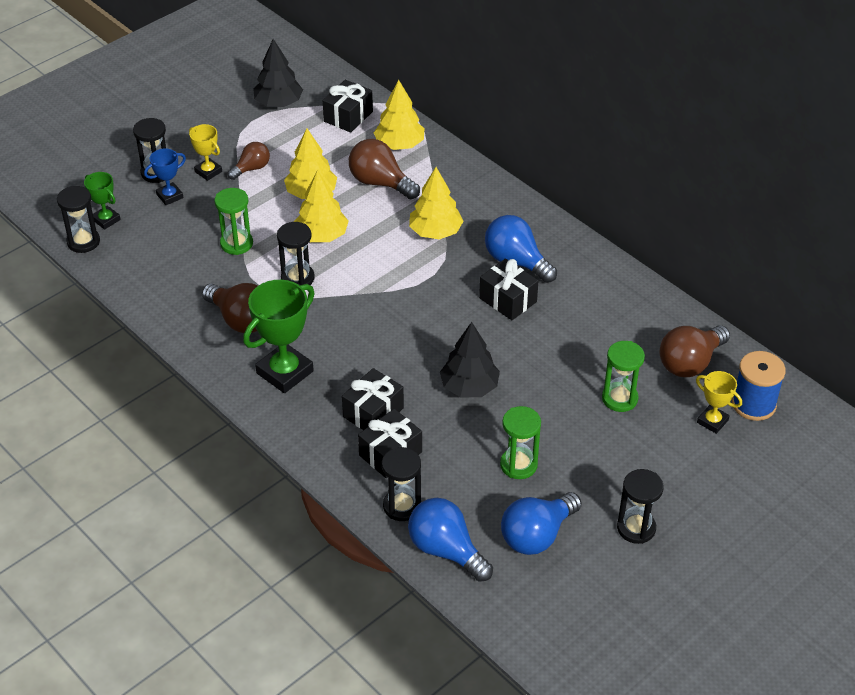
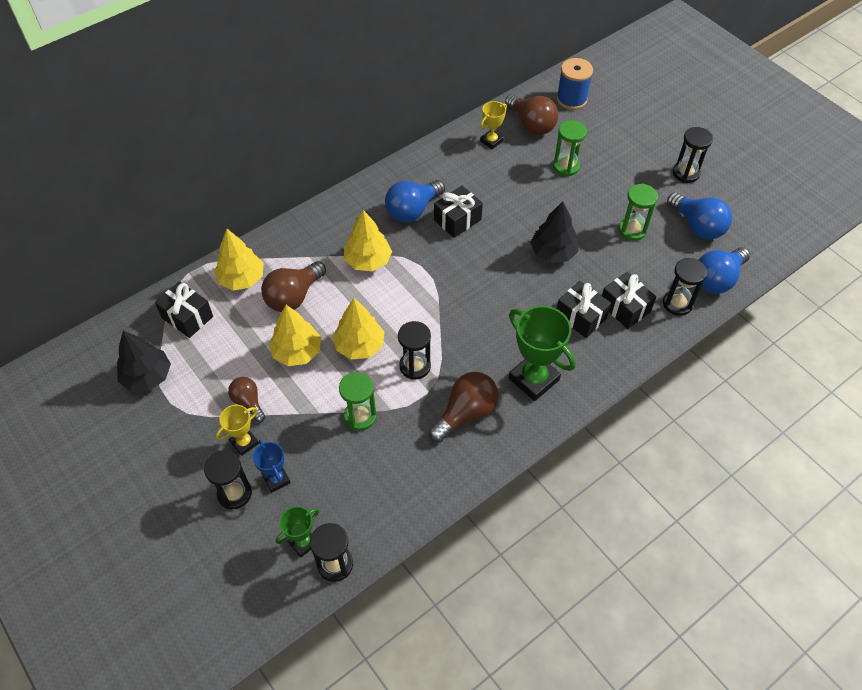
camera: 85 degrees left, 10 degrees up
(712, 421) = (587, 122): yellow trophy -> yellow trophy (491, 141)

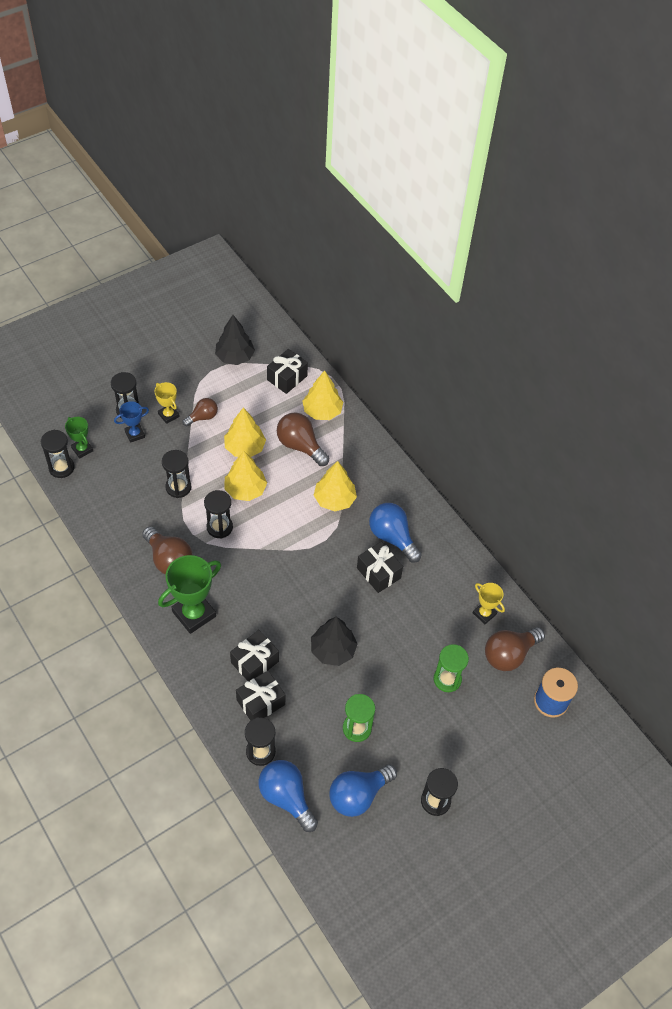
camera: 90 degrees right, 0 degrees up
(360, 416) = (178, 487): green hourglass -> black hourglass

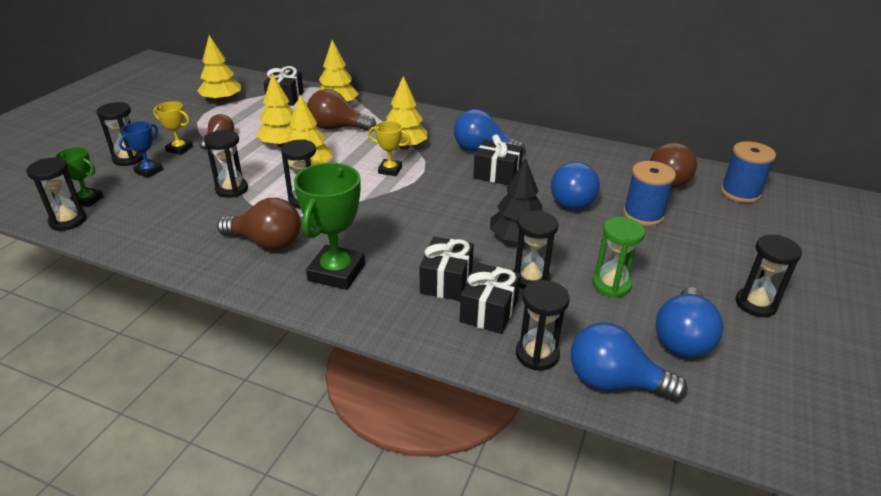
camera: 30 degrees left, 20 degrees down
(235, 357) = (222, 100): black tree -> yellow tree
(310, 691) = (530, 278): none -> black hourglass
(410, 634) = (573, 200): none -> blue light bulb
(447, 679) = (643, 215): green hourglass -> blue spool
(484, 614) = (616, 165): yellow trophy -> yellow trophy (390, 170)

